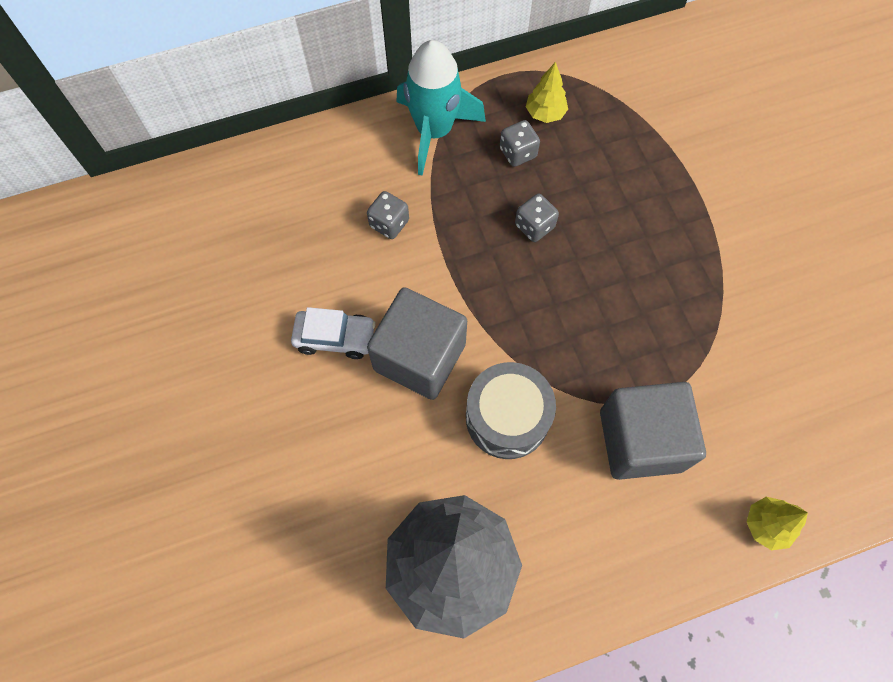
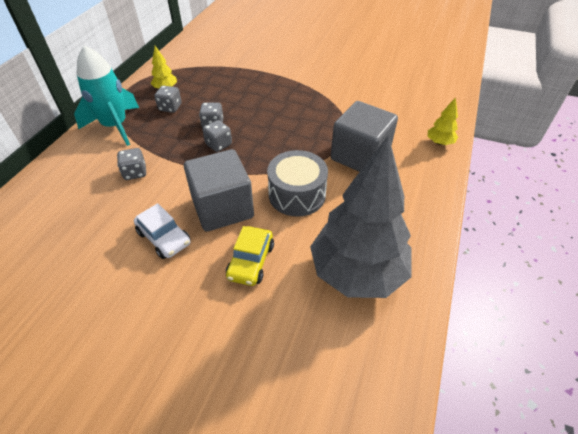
camera: 50 degrees left, 20 degrees down
(335, 337) = (164, 238): white car -> white car turned 90 degrees clockwise
(376, 447) = (251, 261): none -> yellow car
(508, 264) = (218, 144): none -> grey dice

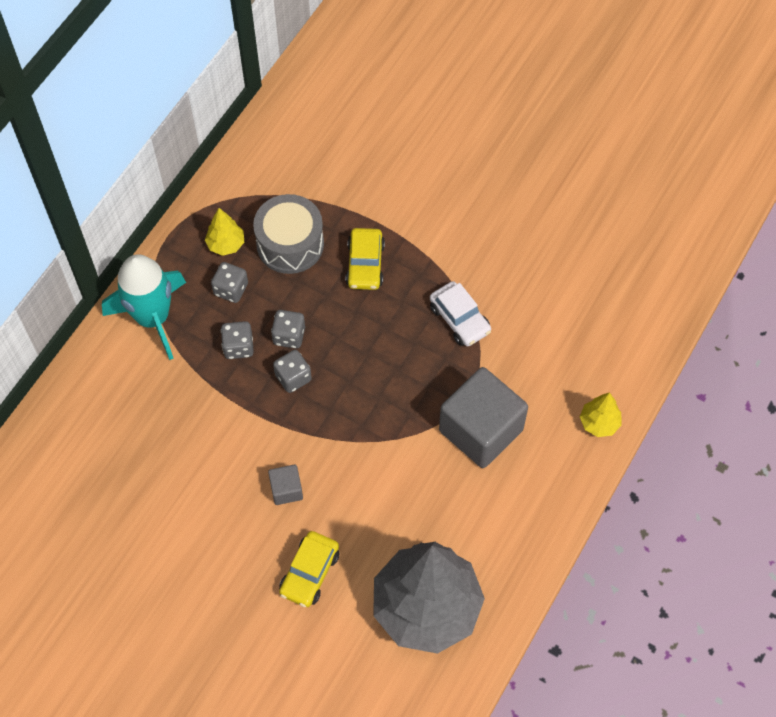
camera: 10 degrees right, 15 degrees up
(135, 173) = (180, 412): grey dice -> grey dice (238, 347)
(164, 238) = (213, 523): white car -> white car (459, 319)
(222, 208) = (286, 490): grey cube -> grey cube, size x0.45
(258, 88) = (365, 264): none -> yellow car
(297, 194) = (382, 483): grey drum -> grey drum (290, 244)

